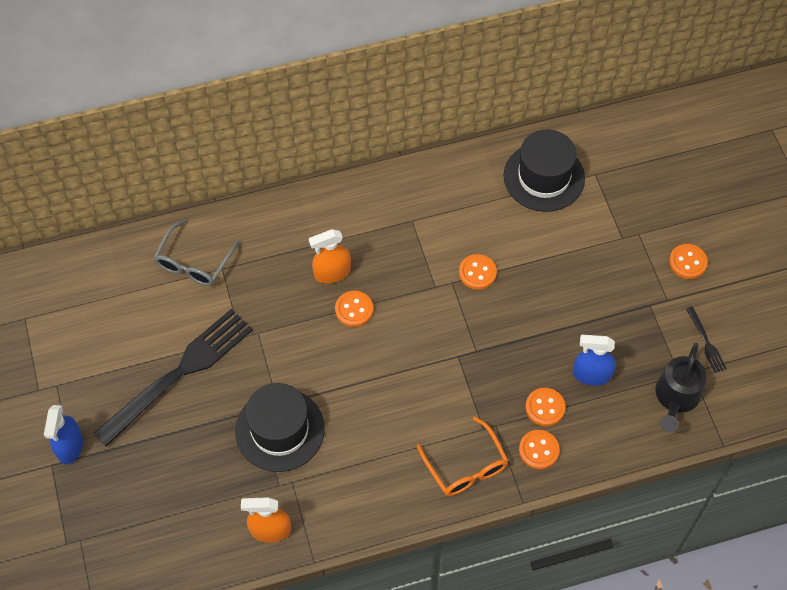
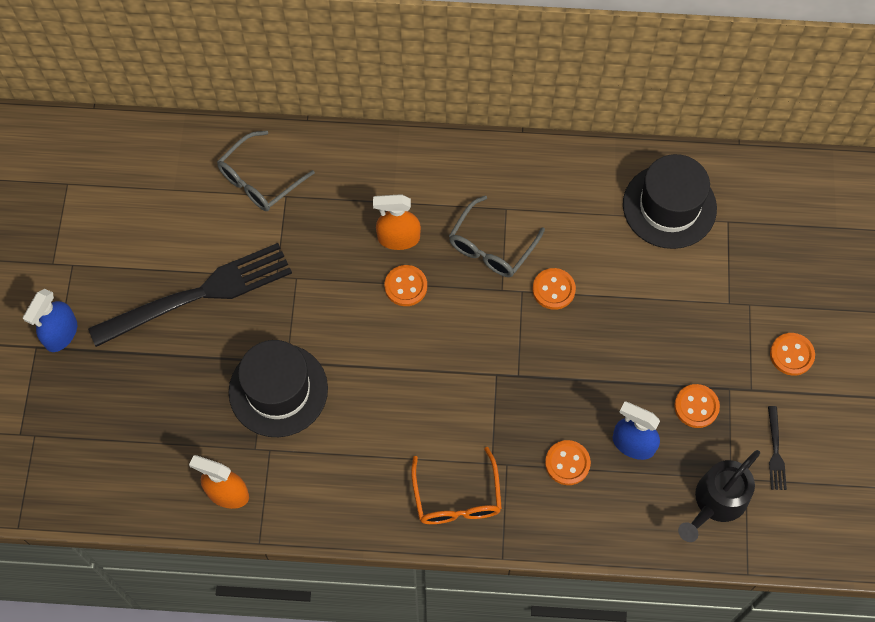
camera: 20 degrees right, 5 degrees up
(412, 254) = (491, 246): none -> grey glasses
(538, 450) = (542, 507): orange button -> orange button (696, 406)

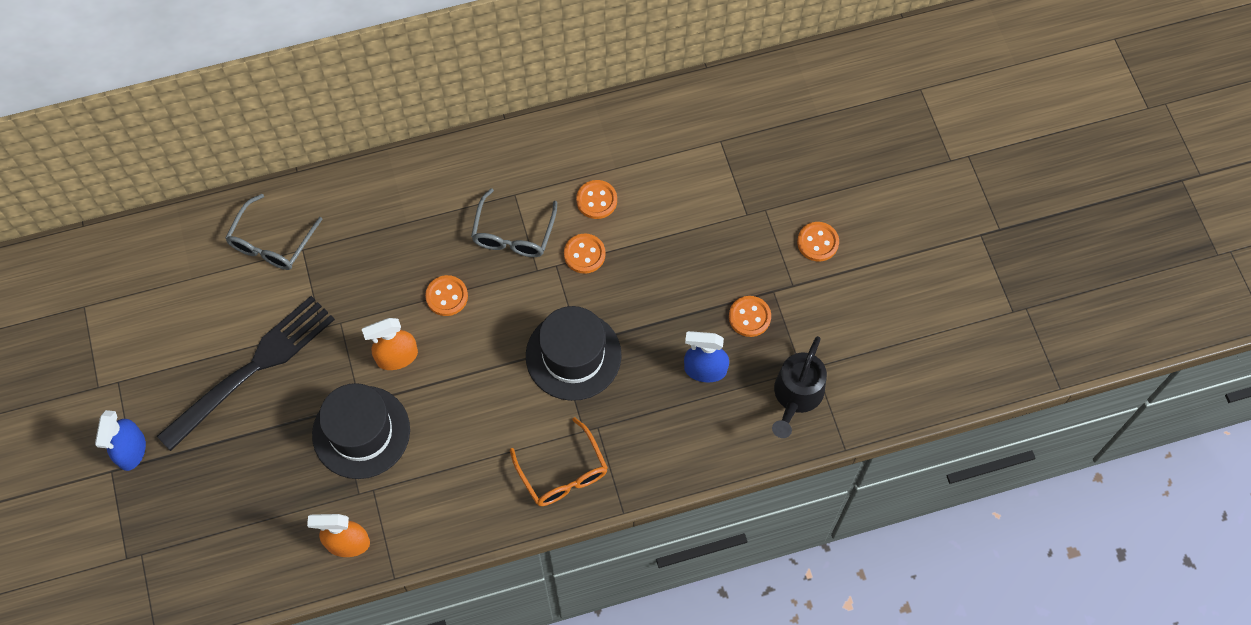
camera: 20 degrees left, 0 degrees up
(398, 238) = (424, 254): orange spray bottle -> orange spray bottle (397, 357)
(567, 463) = (652, 407): orange button -> orange button (596, 200)
(669, 206) = (663, 144): black hat -> black hat (573, 355)
(775, 452) = (833, 334): black fork -> none

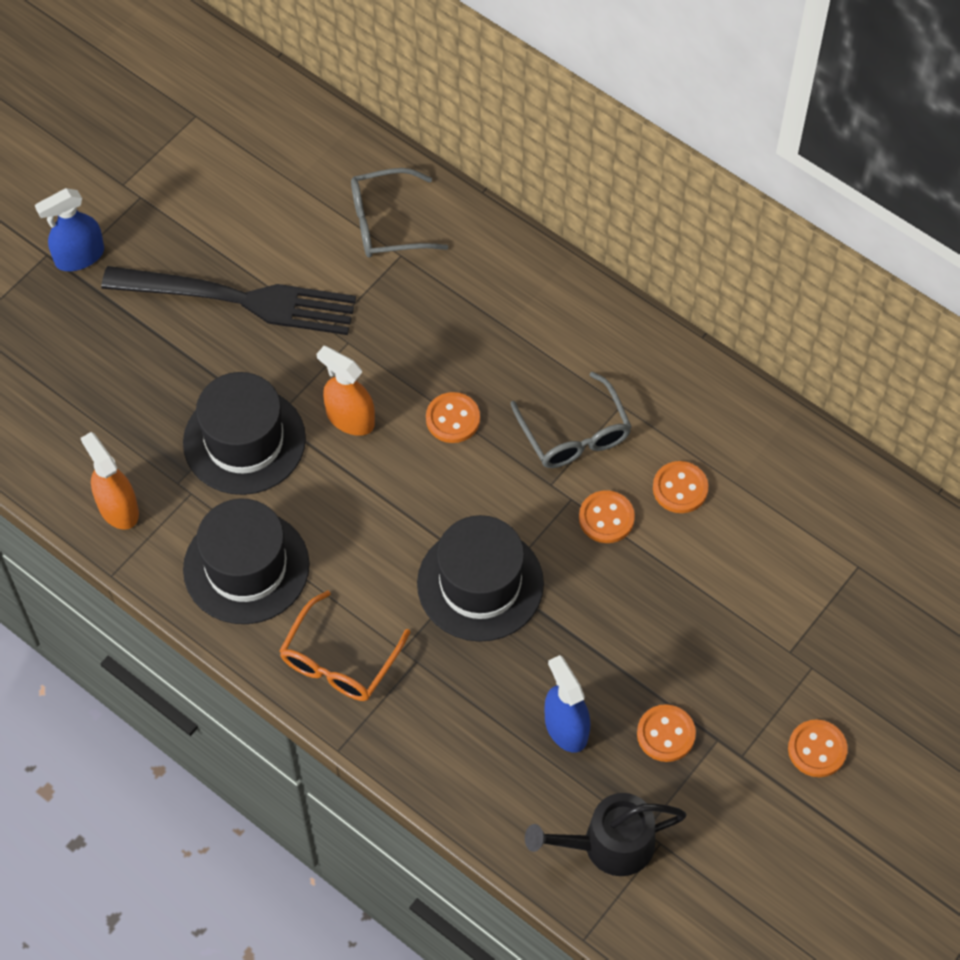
camera: 55 degrees right, 5 degrees down
(454, 488) = (246, 567): none -> black hat
(513, 233) = (574, 434): grey glasses -> grey glasses turned 90 degrees counterclockwise

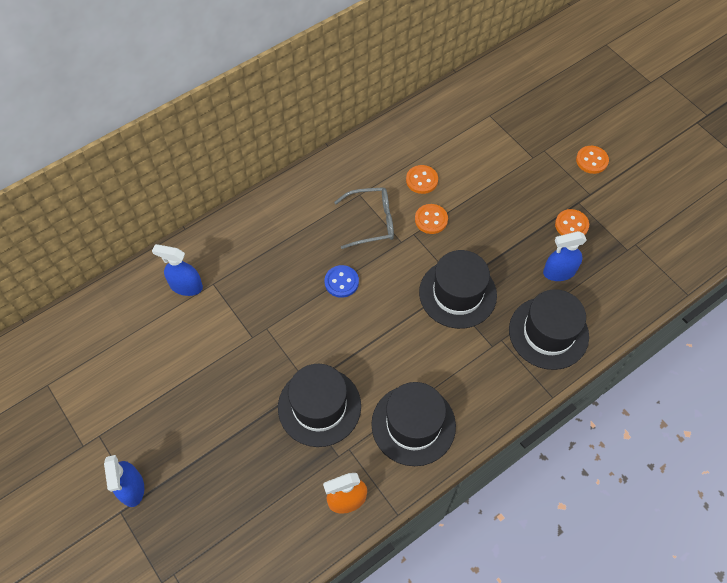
camera: 75 degrees left, 0 degrees up
(241, 299) = (210, 386): black fork -> none
(339, 660) = (492, 383): orange glasses -> none
(350, 418) = (322, 339): orange spray bottle -> none
(387, 223) = (186, 286): grey glasses -> blue spray bottle
(447, 728) = (548, 333): none -> black hat
(453, 419) = (341, 282): orange button -> blue button
(609, 844) = (633, 268): black watering can -> none

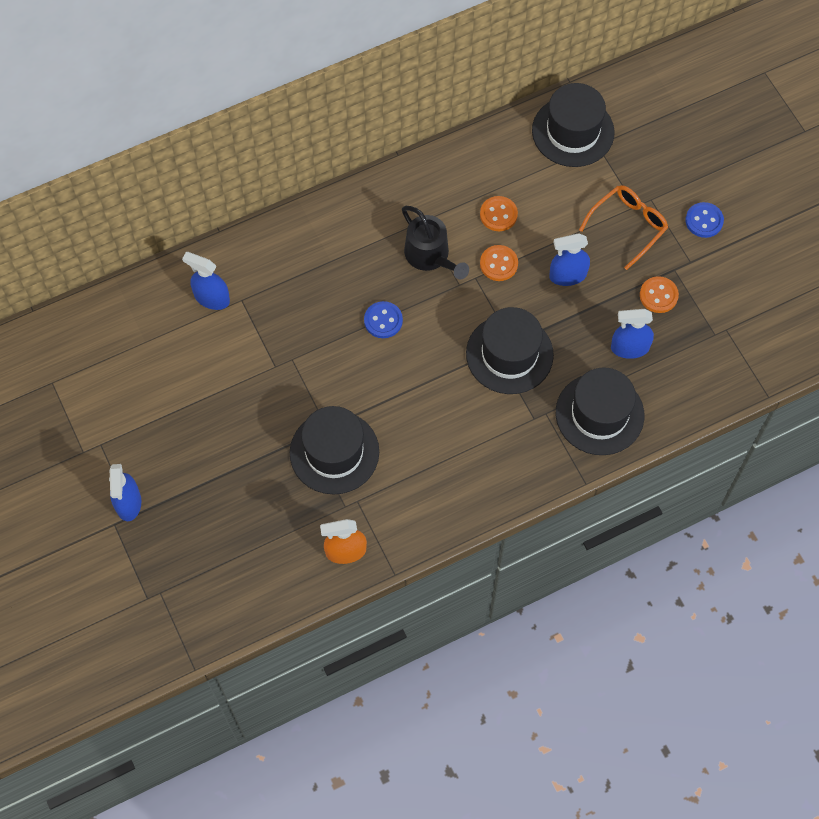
camera: 10 degrees right, 5 degrees up
(371, 222) = (430, 256): grey glasses -> black watering can
(413, 425) = (430, 487): black hat -> black hat (573, 131)
(491, 220) = (567, 275): none -> blue spray bottle
(531, 173) = (628, 226): none -> orange glasses
(591, 160) = (704, 221): orange button -> blue button

